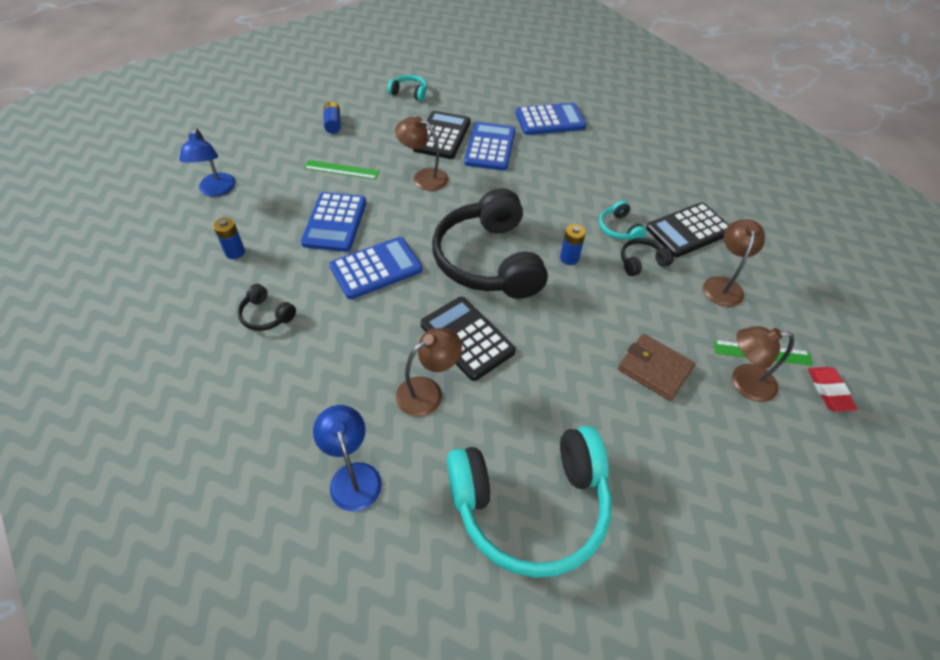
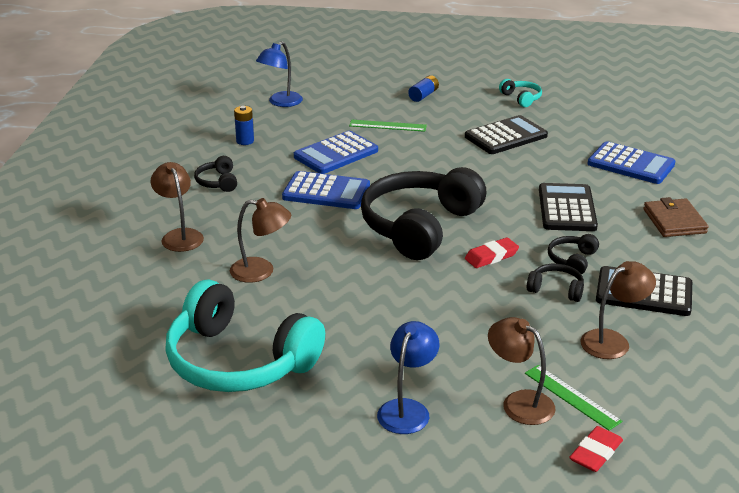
camera: 45 degrees right, 20 degrees down
(341, 170) = (387, 125): green ruler -> green ruler turned 45 degrees counterclockwise
(353, 476) = (155, 283): blue lamp -> blue lamp (407, 409)
(423, 177) = (446, 156): brown lamp -> brown lamp (180, 236)
(467, 338) = (332, 259): black calculator -> black calculator (567, 208)
(490, 147) = (538, 160): blue calculator -> none
(569, 258) = (491, 256): blue battery -> red eraser
(619, 229) = (572, 260): turquoise headphones -> black headphones
(654, 369) = (452, 352): brown wallet -> brown wallet (674, 221)

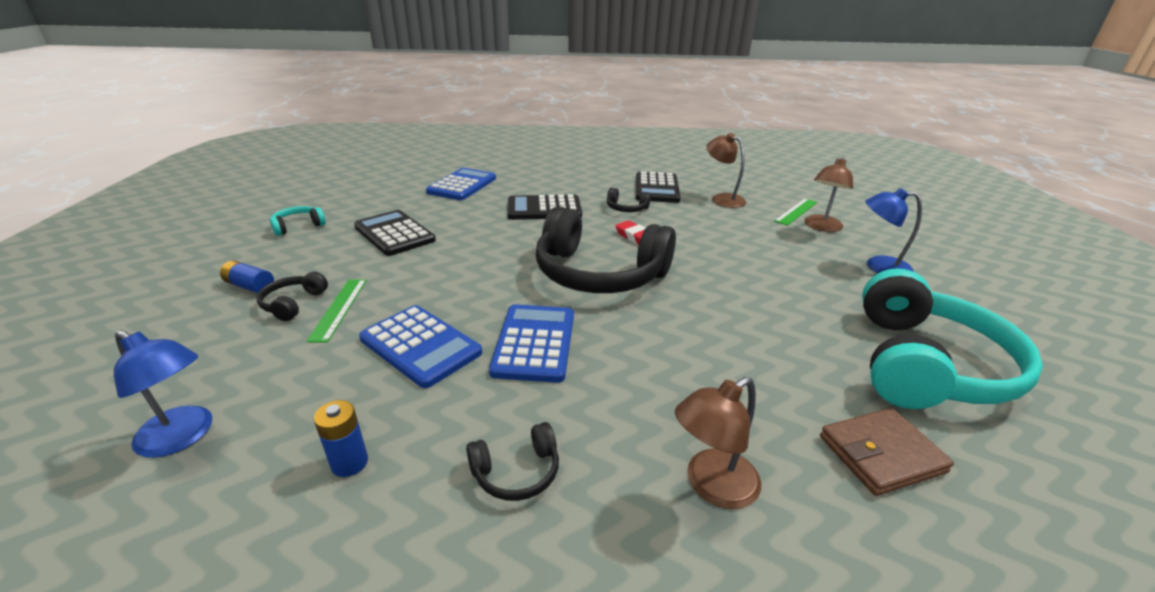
camera: 100 degrees left, 0 degrees up
(261, 271) = (750, 374): brown lamp -> none
(556, 289) = (671, 214): black headphones -> black headphones (293, 303)
(595, 453) = (842, 206): red eraser -> none
(674, 221) = (554, 176): brown wallet -> brown wallet (881, 454)

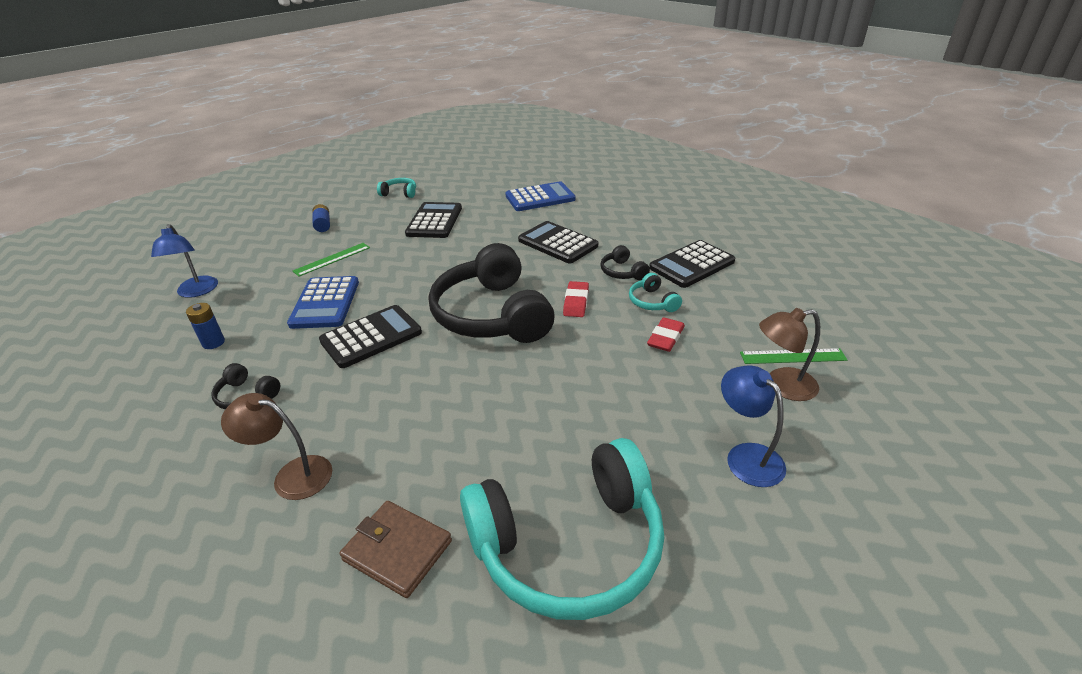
camera: 50 degrees right, 5 degrees up
(293, 303) = (321, 245): black headphones -> none
(534, 343) = (371, 337): blue calculator -> black calculator
(679, 217) = (652, 302): none -> turquoise headphones
(722, 199) = (737, 304): brown lamp -> none
(728, 232) = (665, 338): none -> red eraser

